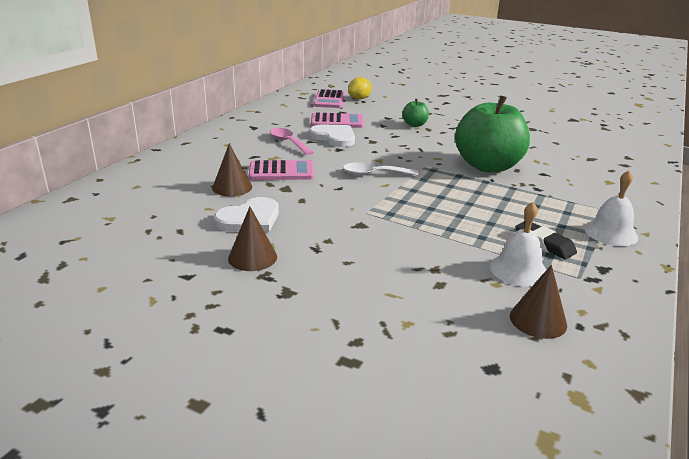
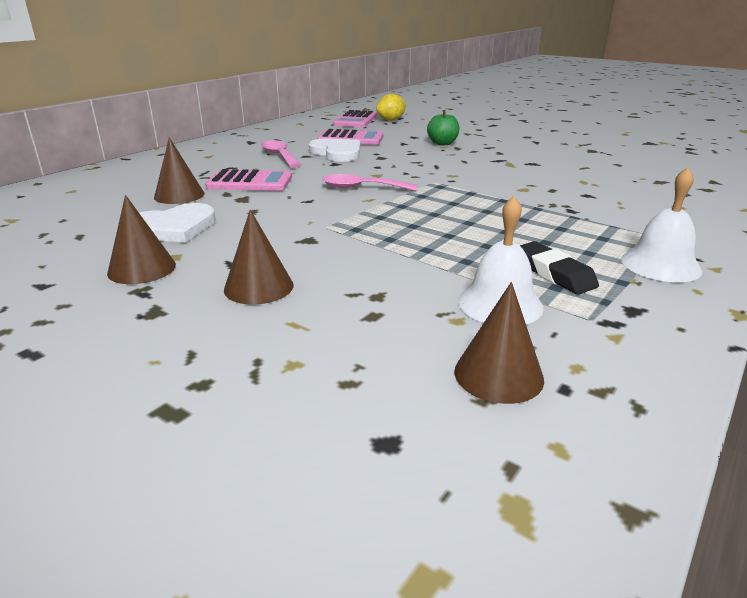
camera: 10 degrees right, 0 degrees up
(349, 267) = (259, 287): none -> brown cone
(374, 174) = (362, 188): white spoon -> pink spoon
(488, 166) = (514, 185): green apple -> none

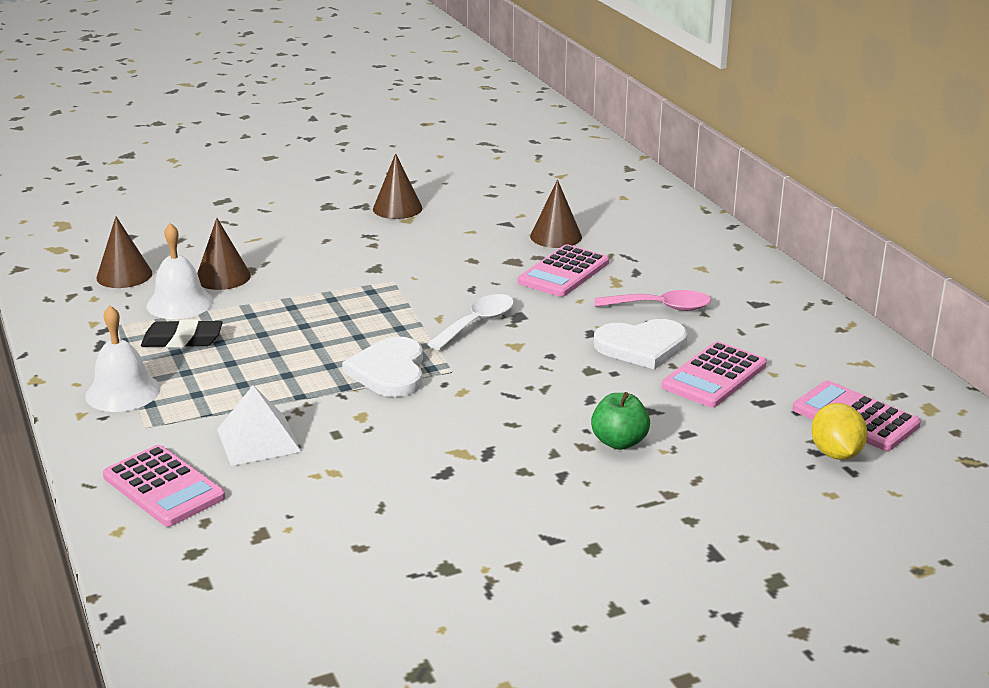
camera: 120 degrees right, 0 degrees up
(173, 227) = (468, 225): white heart -> white heart (389, 371)
(259, 287) = (317, 237): brown cone -> brown cone (223, 277)
(362, 188) = (477, 323): pink spoon -> white spoon
(601, 204) = (258, 440): none -> white pyramid
(694, 212) = (163, 487): none -> pink calculator

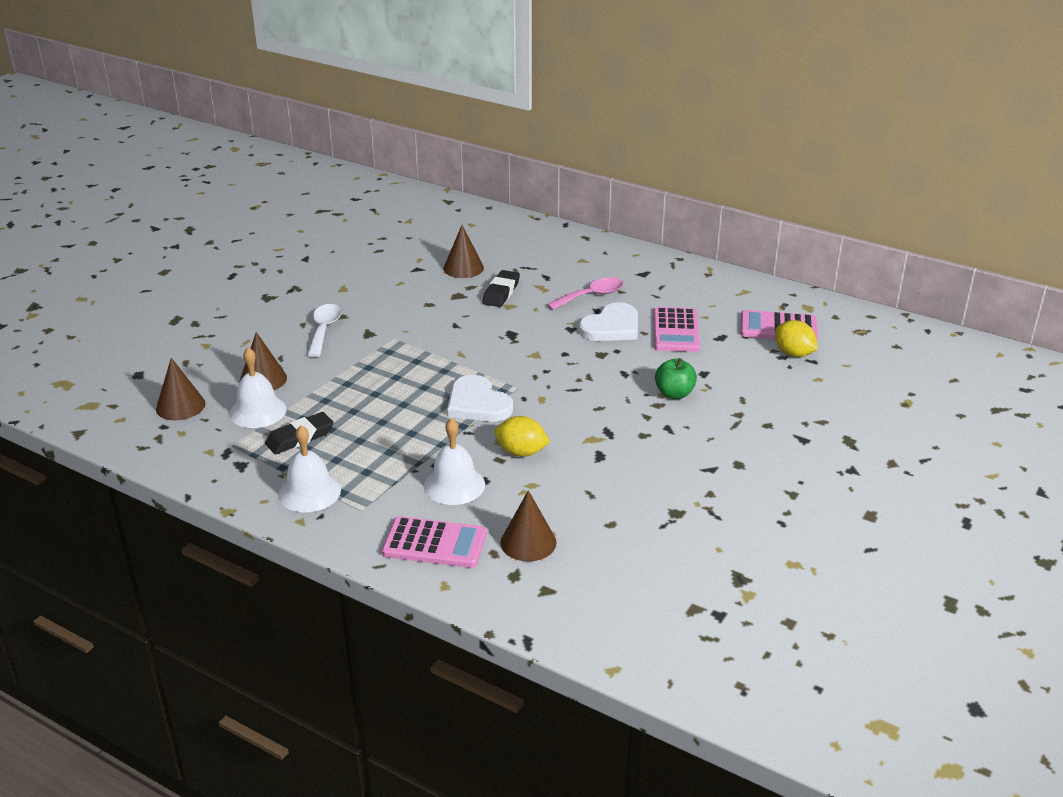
camera: 35 degrees left, 5 degrees up
(258, 440) = (454, 485): white pyramid -> white bell
(367, 436) = (521, 452): none -> yellow lemon
(397, 208) = (324, 282): brown cone -> brown cone (528, 542)
(477, 323) = (491, 348): white spoon -> white spoon (324, 330)
(563, 272) = (501, 292): pink calculator -> black eraser

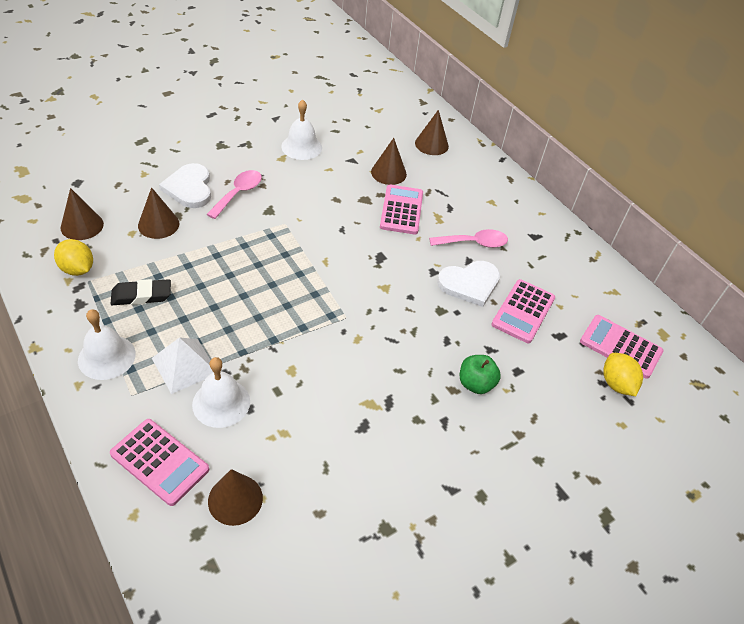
camera: 20 degrees right, 15 degrees up
(257, 411) = (131, 255): white bell -> white bell (301, 147)
(324, 330) = (238, 193): white spoon -> pink spoon
(393, 472) = (184, 365): none -> white pyramid
(477, 403) = (302, 320): white heart -> white heart (189, 188)
(486, 233) = (431, 144): none -> brown cone
(501, 292) = (401, 210): black eraser -> pink calculator
(521, 452) = (300, 391): yellow lemon -> yellow lemon (77, 269)

